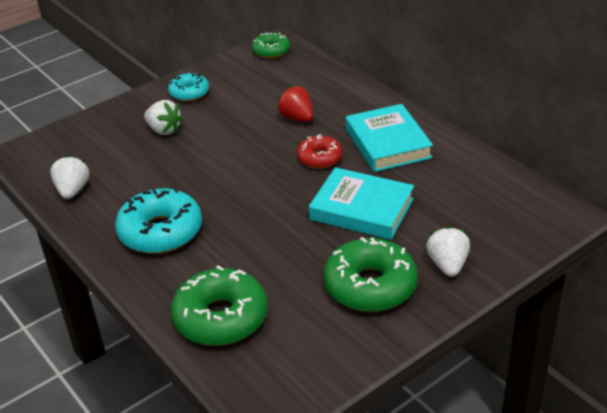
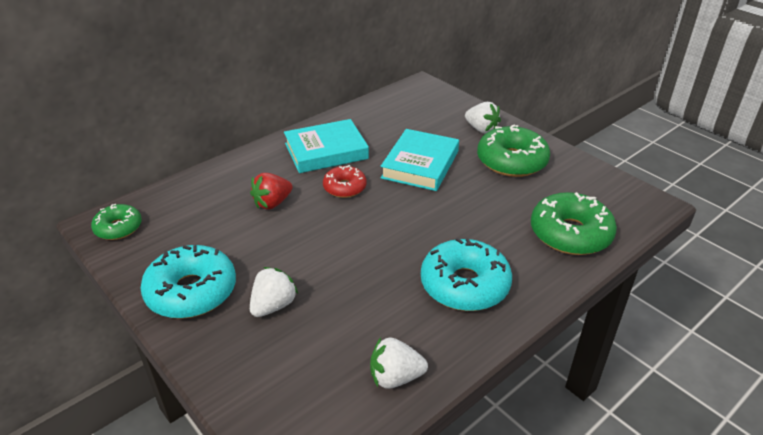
camera: 95 degrees left, 0 degrees up
(189, 93) = (191, 291): turquoise donut -> turquoise donut, size x1.72
(447, 265) = (481, 129): white strawberry -> white strawberry turned 135 degrees counterclockwise

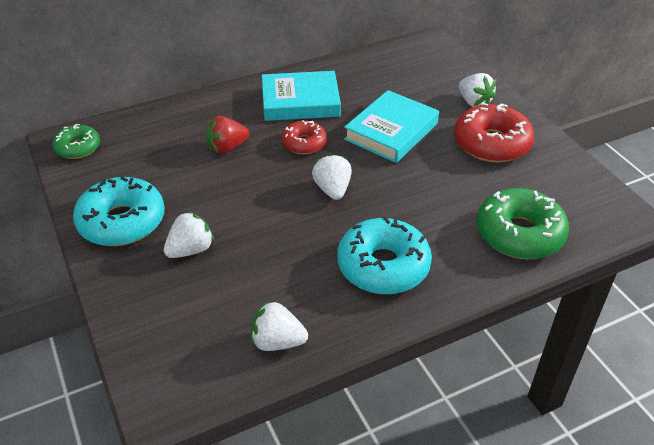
camera: 15 degrees right, 5 degrees up
(388, 224) = (332, 189): none -> white strawberry
(511, 161) = (491, 143): green donut -> red donut

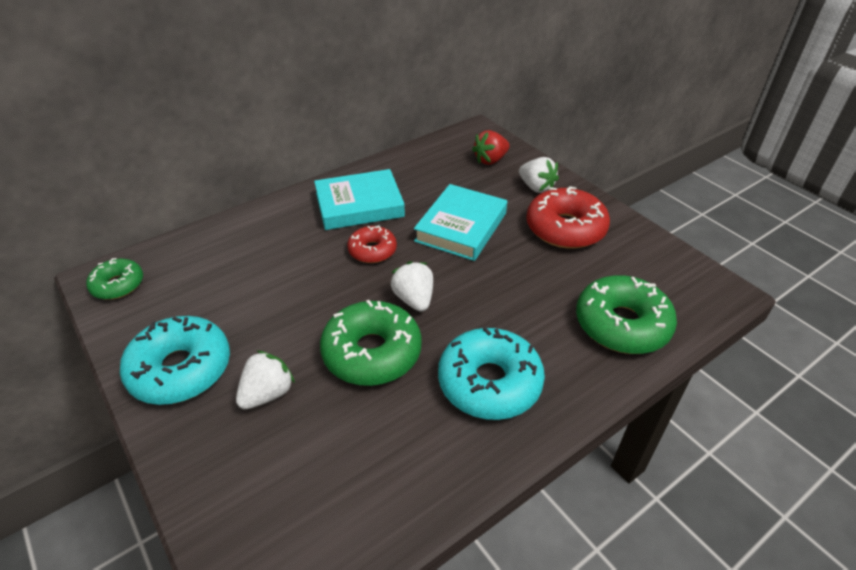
camera: 10 degrees left, 0 degrees up
(227, 148) = (289, 265): red strawberry -> red strawberry (490, 160)
(277, 342) = (390, 499): white strawberry -> none
(285, 229) = (372, 352): none -> green donut

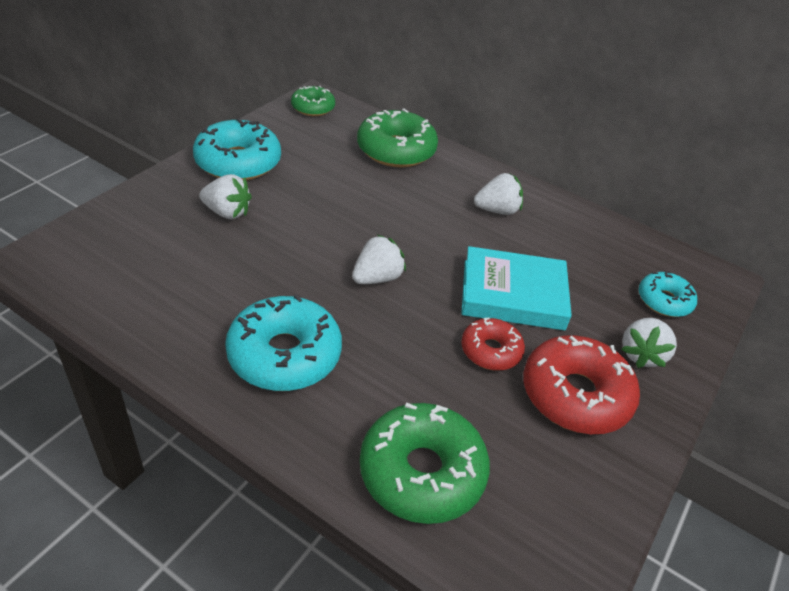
camera: 65 degrees right, 0 degrees up
(359, 205) = (497, 210): turquoise book -> white strawberry
(372, 250) = (432, 234): red donut -> red donut (491, 351)
(372, 352) = (294, 263): green donut -> green donut (396, 150)
(490, 160) = (664, 301): red strawberry -> turquoise donut

